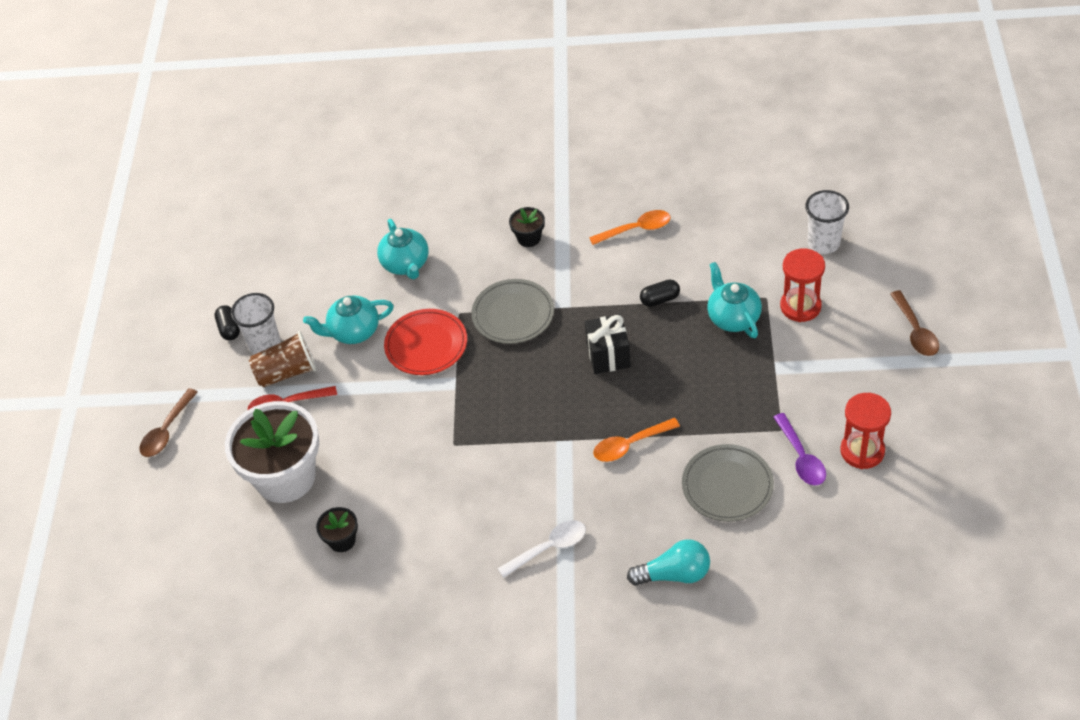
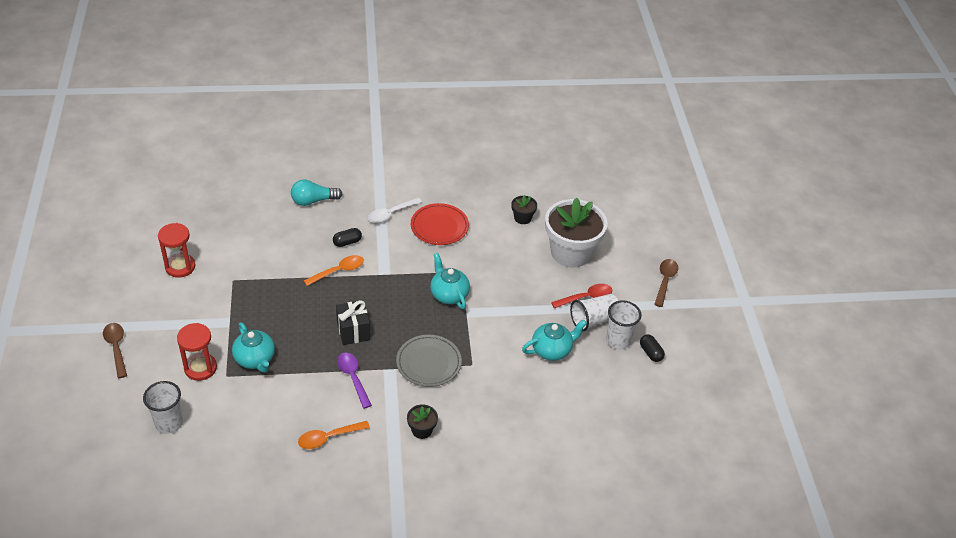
camera: 165 degrees right, 5 degrees down
(287, 372) = (593, 320): brown cup -> white cup
(406, 264) = (523, 406): turquoise teapot -> turquoise teapot (449, 294)
(426, 345) = (493, 339): red plate -> red plate (439, 227)
(660, 299) = (312, 374): black capsule -> black capsule (347, 242)
(727, 486) = (275, 247): grey plate -> none
(801, 457) = (222, 263): purple spoon -> purple spoon (353, 378)

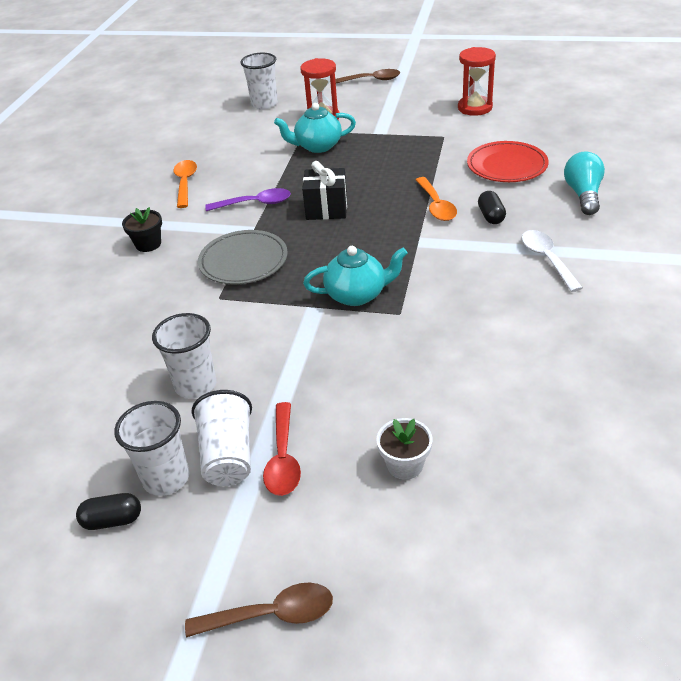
camera: 115 degrees right, 5 degrees down
(439, 227) = (509, 305): red plate -> red plate (507, 166)
(522, 218) = (516, 413): black flower pot -> none
(552, 350) = (196, 385): turquoise teapot -> white cup
(571, 252) = (405, 465): white flower pot -> white flower pot, size x0.43
(665, 281) = (271, 614): brown spoon -> brown spoon turned 45 degrees counterclockwise

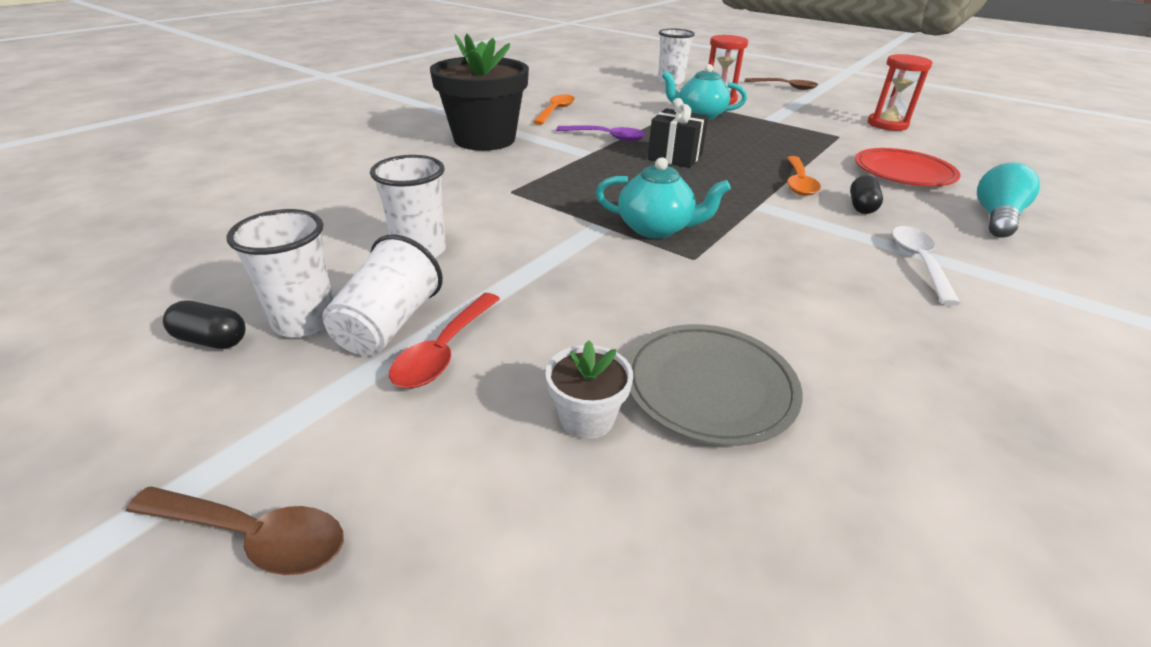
camera: 20 degrees right, 5 degrees down
(148, 244) = (484, 139): black flower pot -> black flower pot, size x2.30
(243, 261) = (559, 172): grey plate -> grey plate (709, 387)

